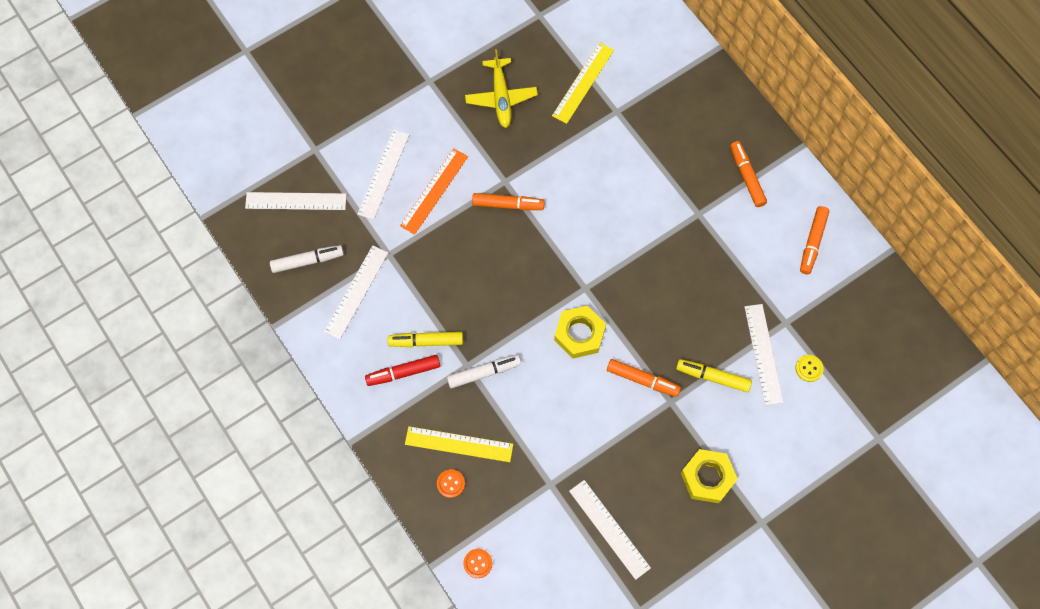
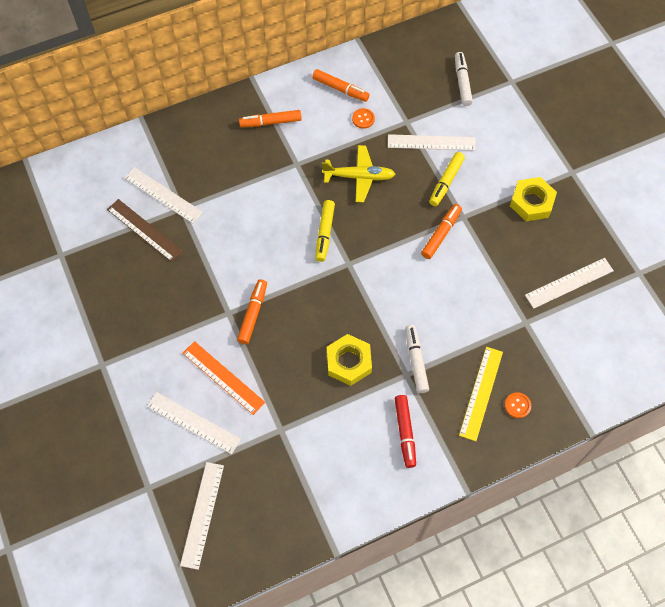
camera: 80 degrees left, 5 degrees down
(307, 261) = (272, 510): white marker -> white marker (462, 82)
(356, 292) = (314, 466): white ruler -> white ruler (163, 195)
(426, 341) = (377, 407): yellow marker -> yellow marker (324, 233)
(478, 563) = (592, 393): orange button -> orange button (363, 119)
(501, 97) = (139, 302): yellow plane -> yellow plane (359, 177)
(579, 334) = (391, 275): yellow nut -> yellow nut (349, 362)
(583, 83) = (144, 230): yellow ruler -> brown ruler
(809, 368) = (448, 114): yellow button -> none

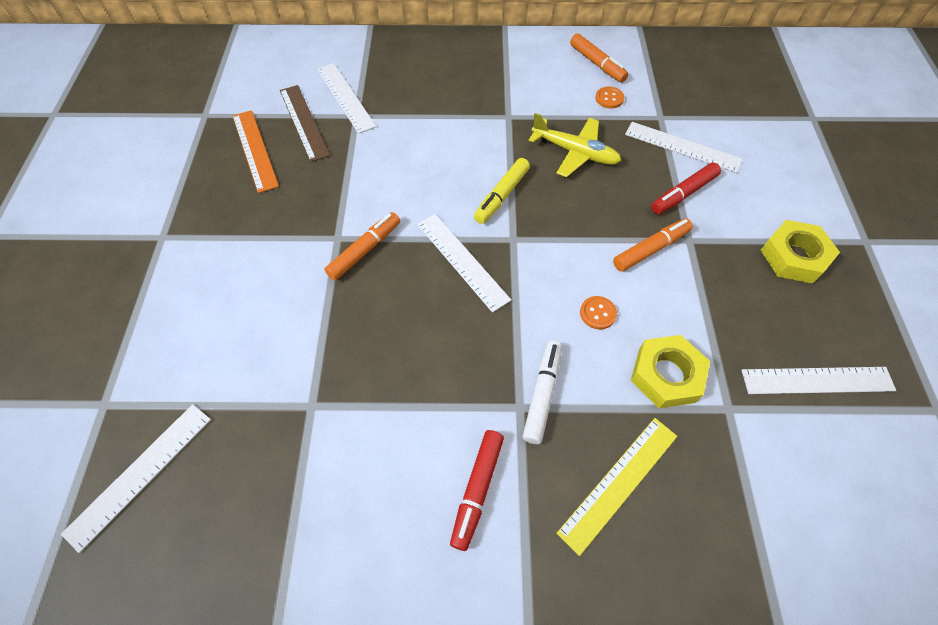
camera: 25 degrees right, 5 degrees down
(193, 422) = (212, 347): white ruler -> white ruler (462, 261)
(223, 377) = (283, 308): orange ruler -> orange ruler (255, 150)
(270, 122) = (501, 70): orange marker -> none
(349, 362) = (450, 356): yellow nut -> yellow nut (666, 375)
(446, 182) = (683, 194): yellow marker -> red marker
(462, 82) = (748, 100): white marker -> none
(517, 405) = (669, 529): orange button -> orange button (597, 313)

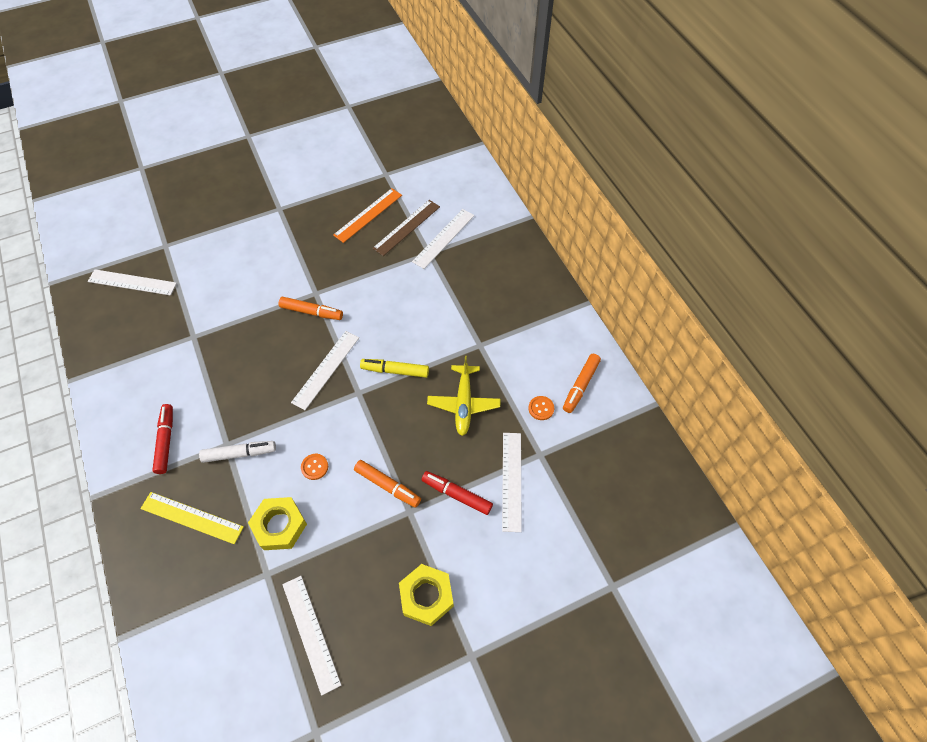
camera: 65 degrees right, 0 degrees up
(477, 490) = (166, 441): red marker -> red marker turned 90 degrees clockwise

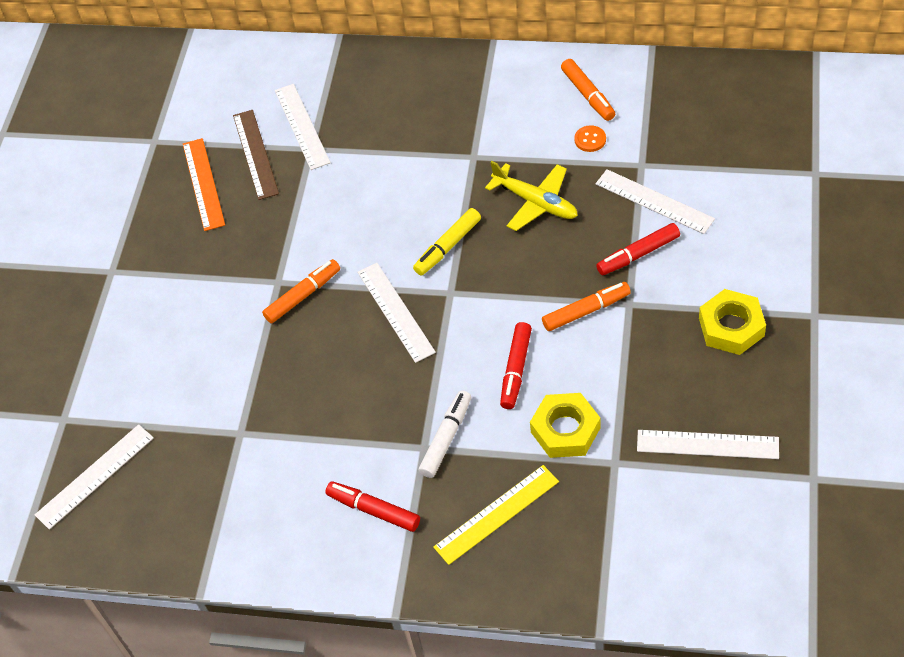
camera: 50 degrees left, 5 degrees down
(314, 467) = (516, 370): orange button -> red marker

